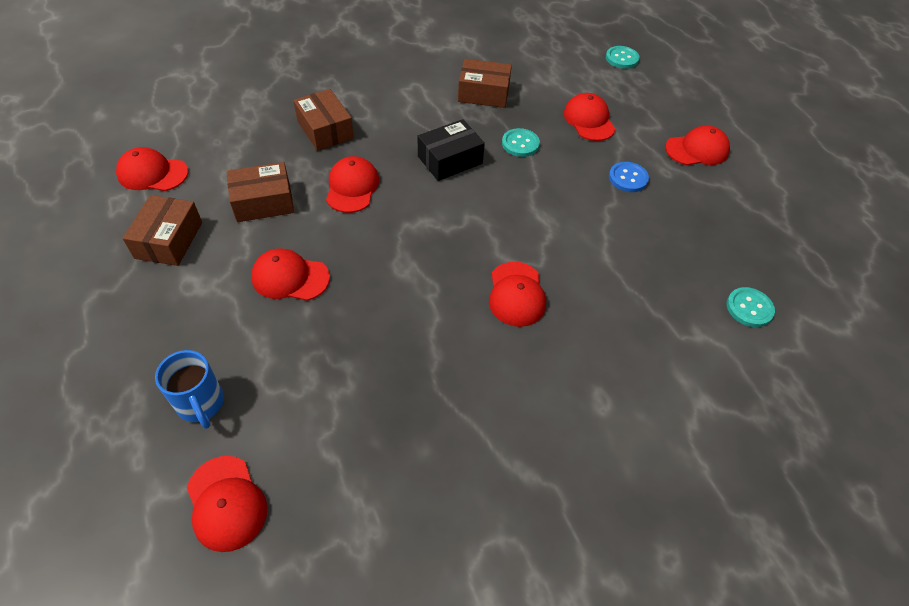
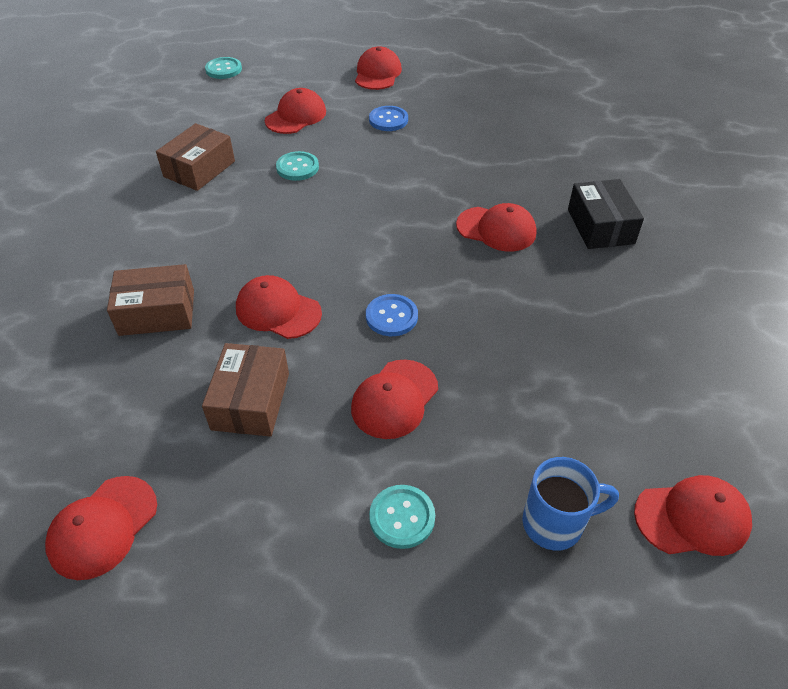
camera: 65 degrees left, 5 degrees down
(169, 240) = (260, 523): brown box -> none
(373, 252) = (391, 316): none -> blue button
(450, 160) = (287, 222): black box -> black box (600, 226)
(589, 120) = (296, 116): red cap -> red cap turned 120 degrees clockwise
(749, 308) = (563, 112): turquoise button -> turquoise button (402, 517)

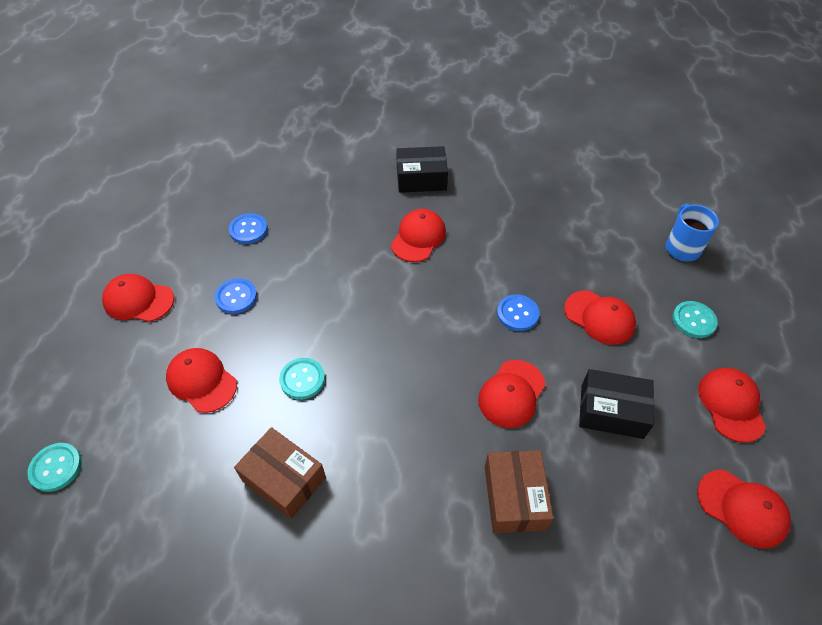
camera: 85 degrees left, 5 degrees up
(251, 401) = (611, 411): brown box -> black box
(475, 115) = (248, 229): none -> blue button
(692, 518) = (666, 191): red cap -> red cap (731, 405)

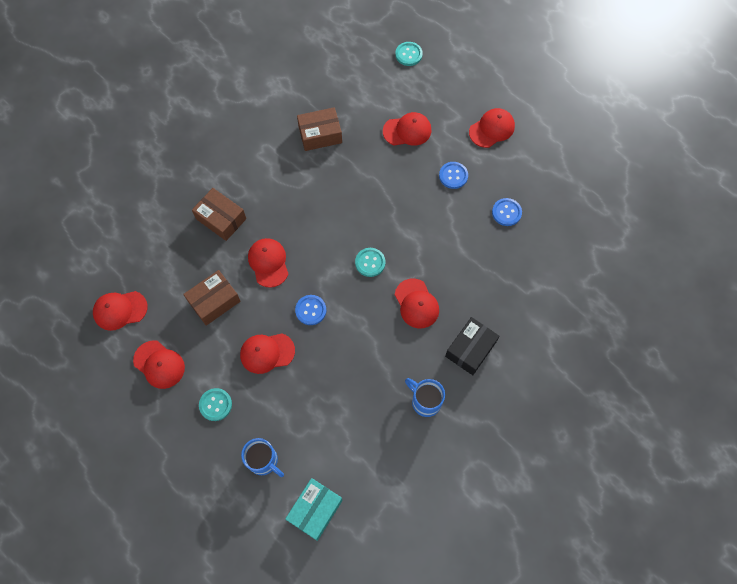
camera: 130 degrees right, 15 degrees up
(302, 379) = (367, 174): turquoise button -> turquoise button (370, 262)
(500, 180) = (425, 401): none -> blue mug
(611, 411) = (214, 301): black box -> brown box
(665, 191) = (315, 510): none -> turquoise box

